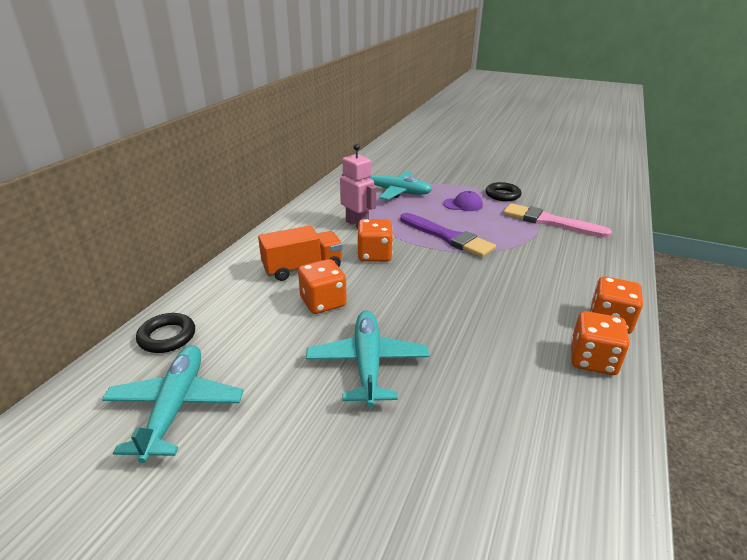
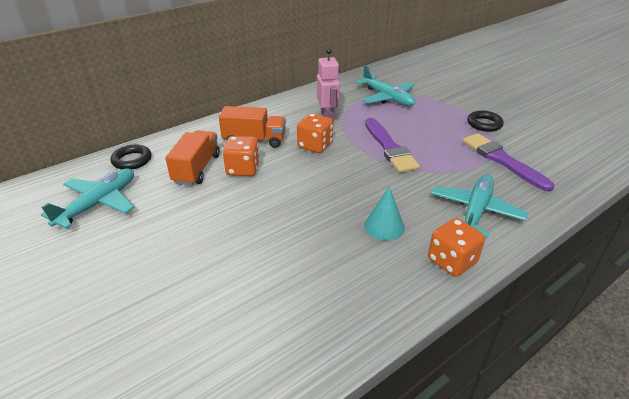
camera: 30 degrees right, 5 degrees up
(267, 319) = (197, 169): none -> orange truck
(367, 364) = (228, 221): turquoise plane -> turquoise plane (475, 211)
(463, 204) = (435, 123): purple cap -> none
(523, 311) = (384, 226): none -> turquoise cone
(549, 222) = (502, 160): pink brush -> purple brush
(592, 360) = (397, 284): orange dice -> none

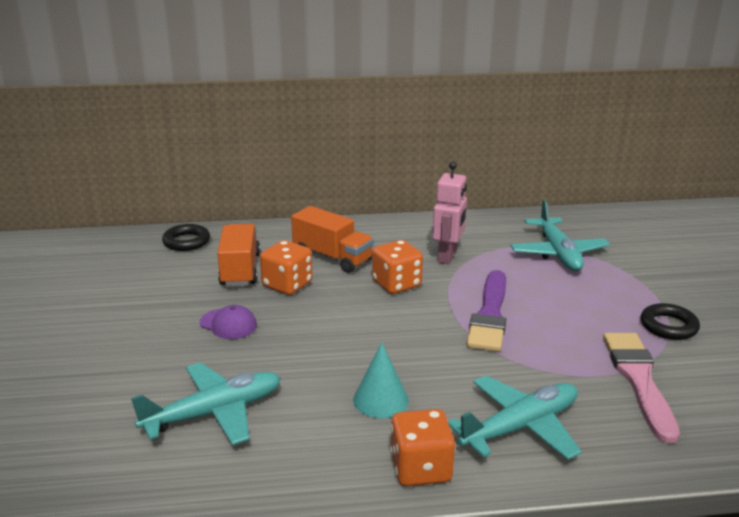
camera: 30 degrees right, 10 degrees down
(98, 204) = (117, 274): turquoise plane -> turquoise plane (214, 413)
(197, 169) = (240, 269): orange truck -> orange truck turned 45 degrees counterclockwise
(229, 212) = (228, 324): none -> purple cap
(502, 160) = (638, 380): purple brush -> pink brush

